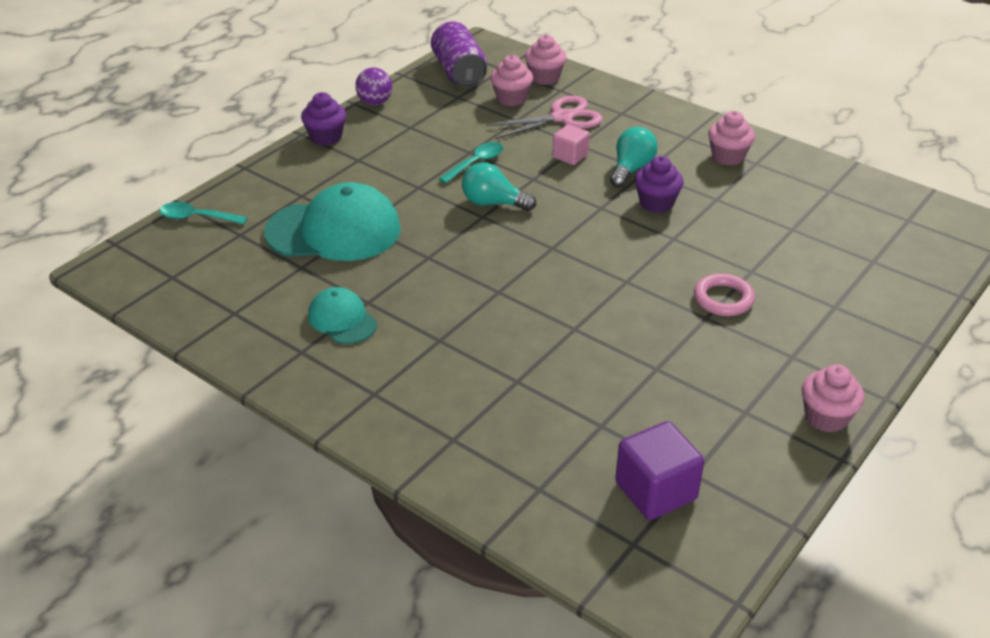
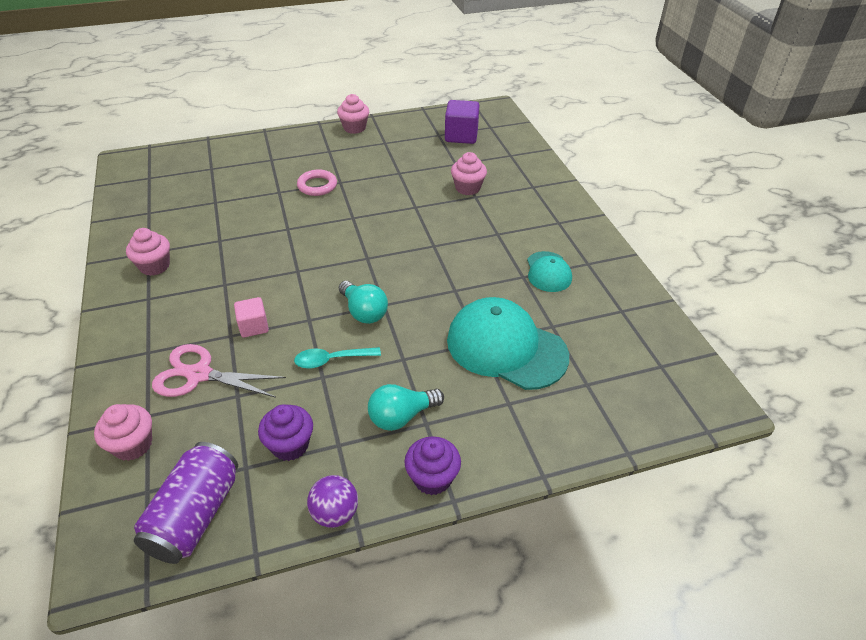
camera: 145 degrees left, 5 degrees up
(197, 218) = (619, 425): turquoise spoon -> none
(511, 99) = (204, 430): pink cupcake -> pink cupcake (467, 188)
(631, 169) = (231, 290): turquoise light bulb -> turquoise light bulb (401, 416)
(656, 203) = (259, 255): purple cupcake -> purple cupcake (290, 445)

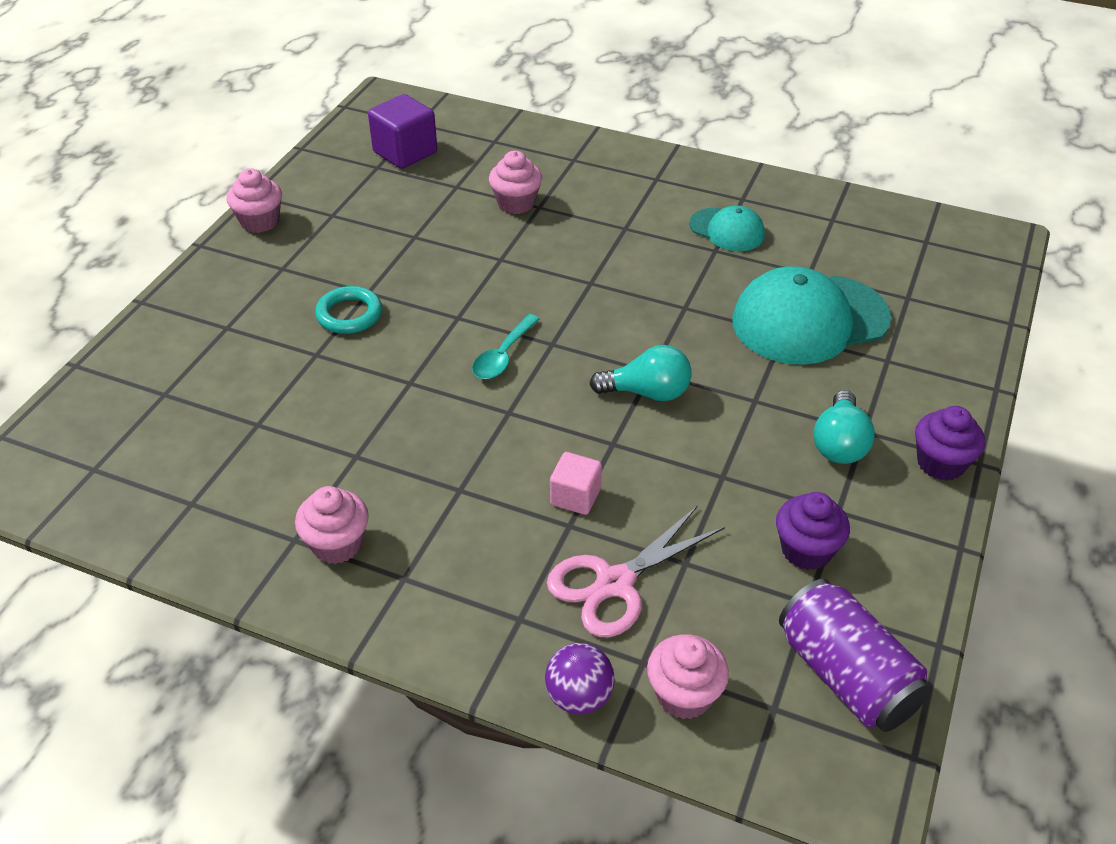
camera: 50 degrees left, 0 degrees up
(317, 186) = (349, 314): pink ring -> turquoise ring
(331, 360) = (702, 456): turquoise spoon -> turquoise spoon (503, 356)
(335, 513) = (931, 557): purple ball -> purple ball (579, 697)

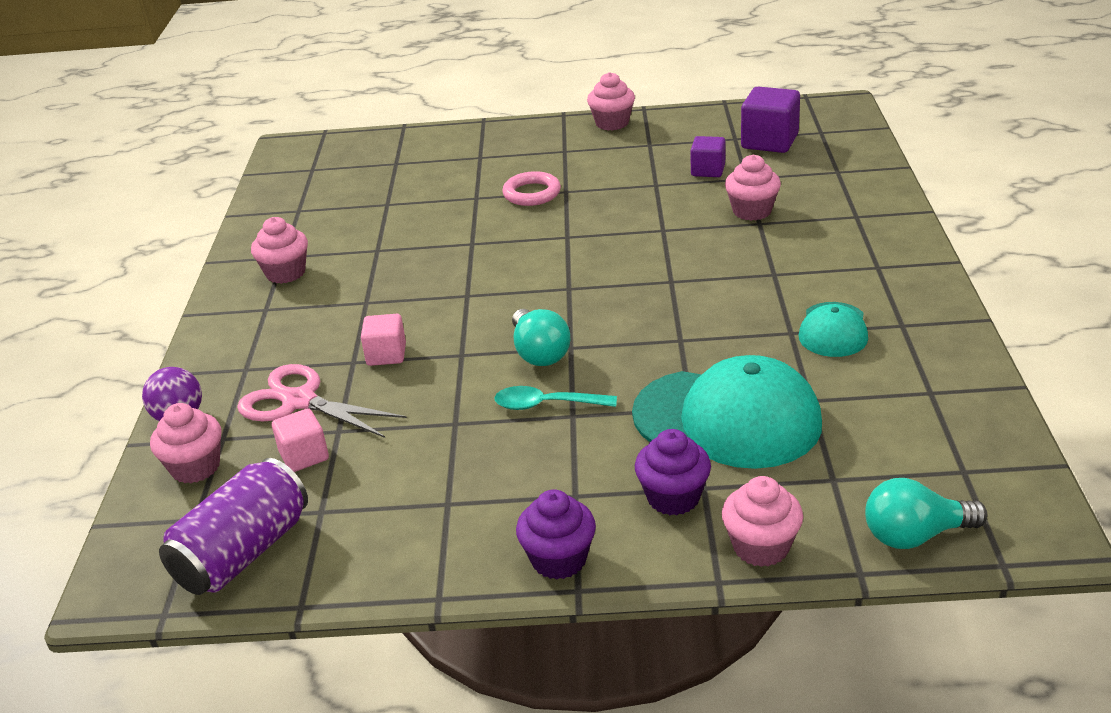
camera: 70 degrees right, 10 degrees down
(349, 314) = (532, 193): turquoise ring -> pink ring
(420, 200) = (708, 170): none -> purple cube
(503, 356) = (534, 271): turquoise spoon -> turquoise spoon (546, 405)
(714, 598) = (304, 456): none -> pink cube
(806, 550) = (385, 495): purple cupcake -> purple cupcake (673, 497)
(809, 320) = (727, 419): turquoise cap -> turquoise cap turned 150 degrees clockwise
(839, 443) = (544, 482): turquoise light bulb -> turquoise light bulb (915, 535)
(967, 356) = (761, 547): none -> pink cupcake

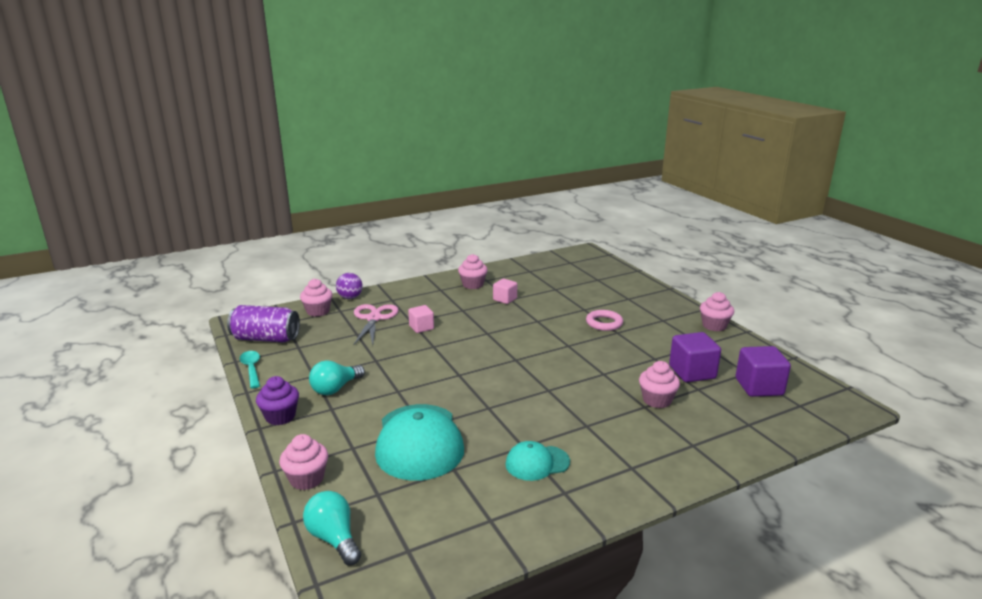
camera: 60 degrees right, 10 degrees down
(304, 456) = (335, 332): pink cube -> pink cube (505, 299)
(539, 353) = (447, 367): turquoise light bulb -> turquoise light bulb (335, 388)
(546, 405) = (403, 381): turquoise spoon -> turquoise spoon (251, 369)
(673, 497) = (340, 439): purple cupcake -> none
(708, 170) = (692, 372): purple cube -> purple cube, size x1.62

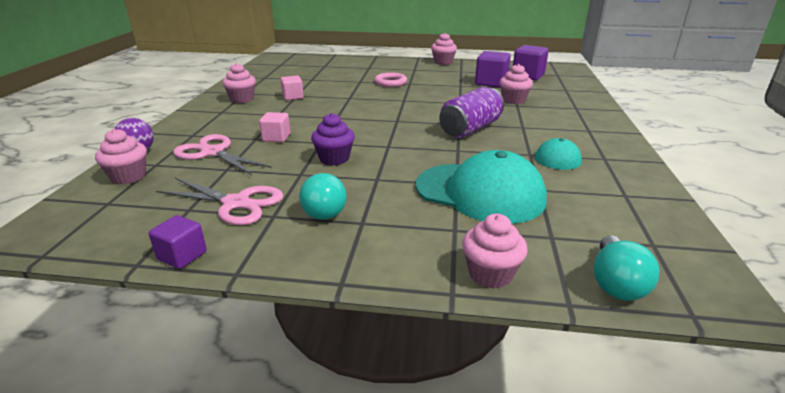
camera: 55 degrees left, 5 degrees up
(251, 369) = (182, 256): turquoise spoon -> purple cube
(266, 338) = (122, 226): purple can -> purple can (470, 129)
(280, 416) = (335, 261): purple cupcake -> purple cupcake (334, 158)
(317, 357) = (236, 203): none -> pink scissors
(334, 538) = (616, 283): turquoise light bulb -> turquoise light bulb turned 75 degrees counterclockwise

